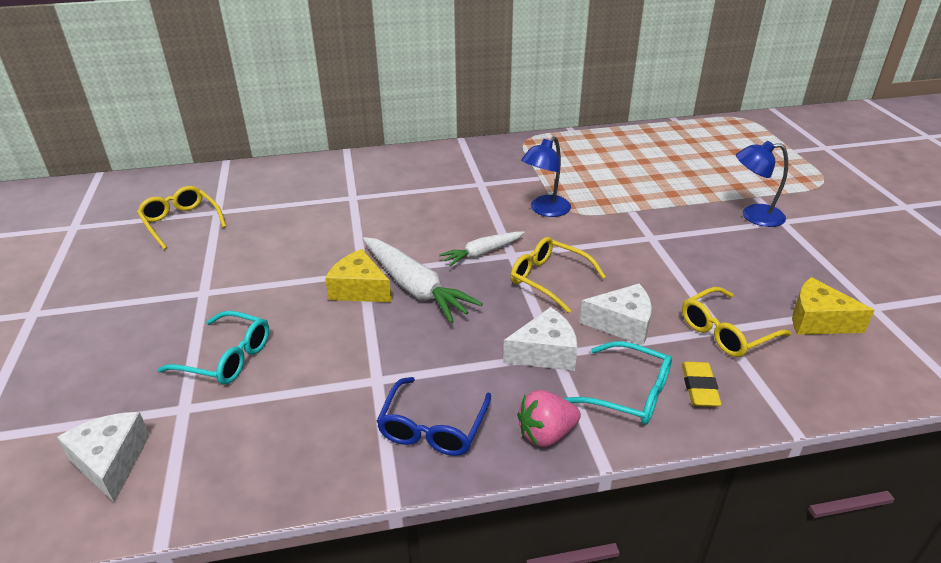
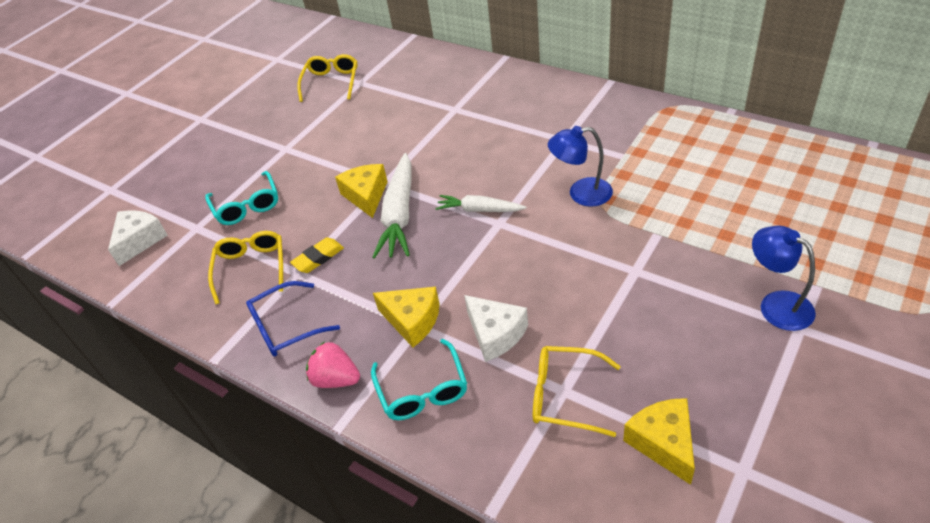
camera: 50 degrees right, 10 degrees up
(545, 353) = (412, 320): white cheese -> yellow cheese
(548, 279) = (496, 261): yellow glasses -> yellow glasses (251, 268)
(699, 388) = (475, 423): yellow eraser -> yellow eraser (318, 258)

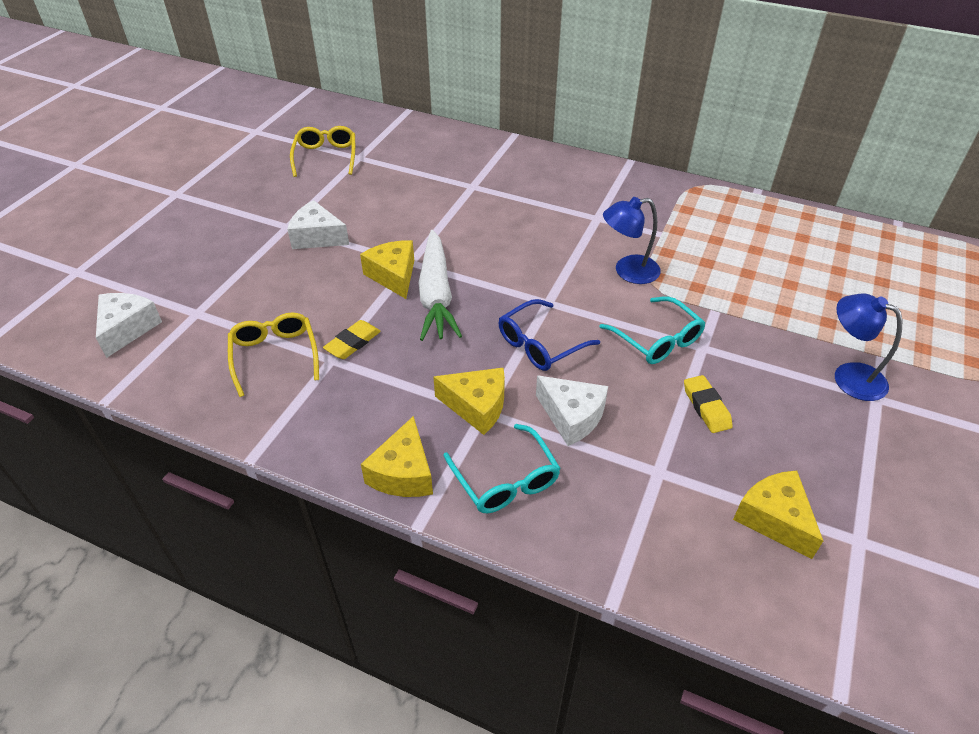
camera: 15 degrees left, 0 degrees up
(247, 206) = (254, 288): turquoise glasses -> turquoise glasses (657, 340)
(285, 327) = (330, 419): blue glasses -> blue glasses (540, 344)
(308, 159) = (317, 237): none -> white cheese
(336, 379) = (403, 473): pink strawberry -> yellow cheese
(479, 210) = (523, 289): white carrot -> none
(565, 396) = (661, 477): yellow glasses -> none
(624, 330) = (706, 407): none -> yellow eraser

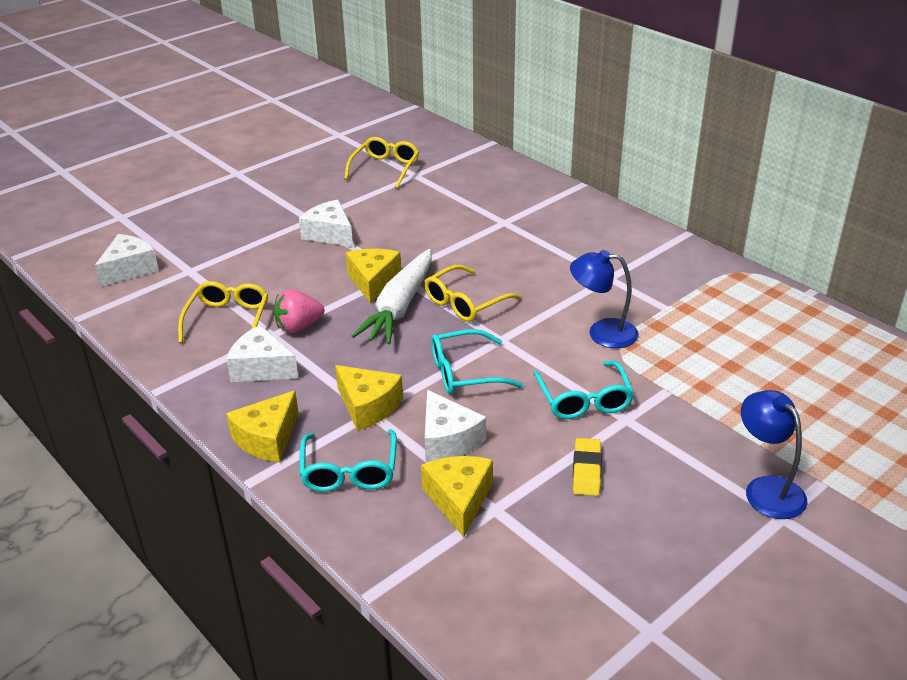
camera: 25 degrees right, 10 degrees down
(345, 398) = (261, 368): none -> white cheese
(353, 343) = (298, 327): yellow eraser -> pink strawberry
(492, 275) = (465, 303): none -> yellow glasses
(540, 344) = (464, 373): blue glasses -> turquoise glasses
(774, 519) = (577, 583): yellow cheese -> yellow cheese (459, 500)

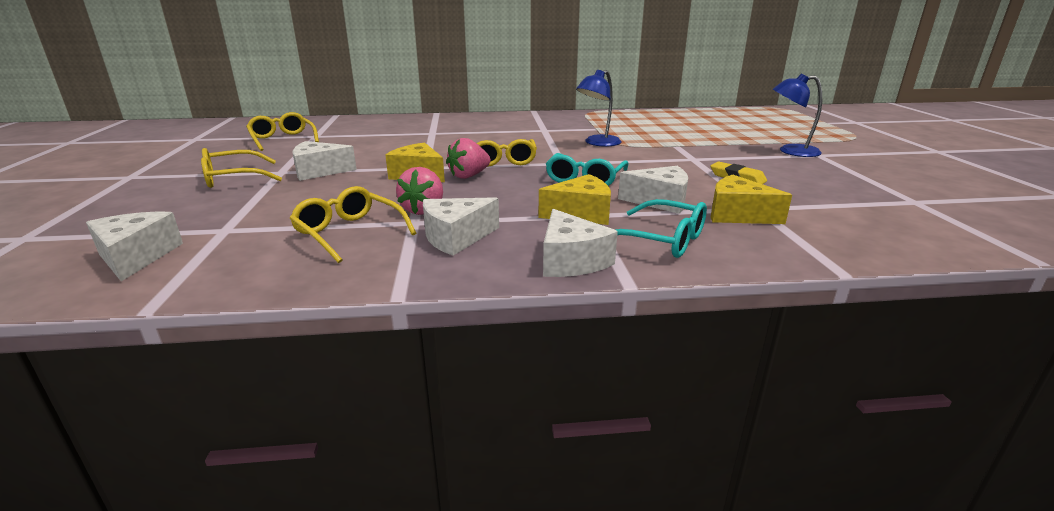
camera: 55 degrees left, 10 degrees down
(267, 439) = (571, 260): yellow cheese -> white cheese
(276, 211) = (233, 178): none -> yellow glasses
(399, 307) = (469, 176): white carrot -> pink strawberry
(584, 400) = (661, 161): turquoise glasses -> none

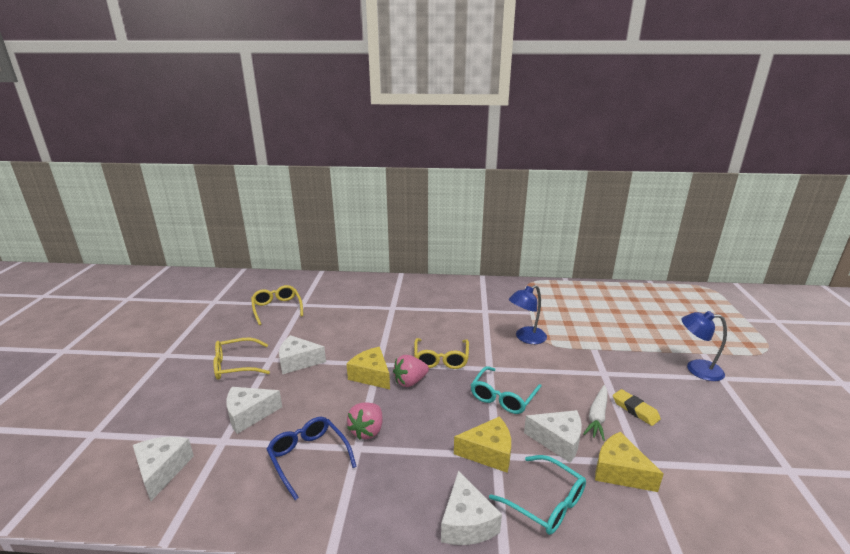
camera: 10 degrees right, 0 degrees up
(349, 233) = (308, 457): yellow glasses -> blue glasses
(456, 237) = (385, 475): white cheese -> white cheese (249, 415)
(697, 184) = (597, 416): none -> white carrot

